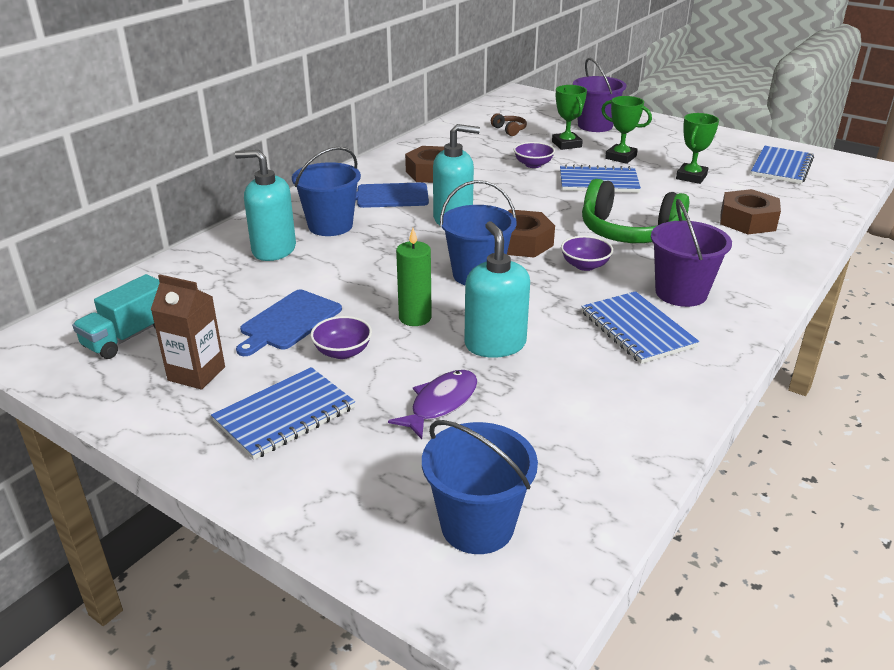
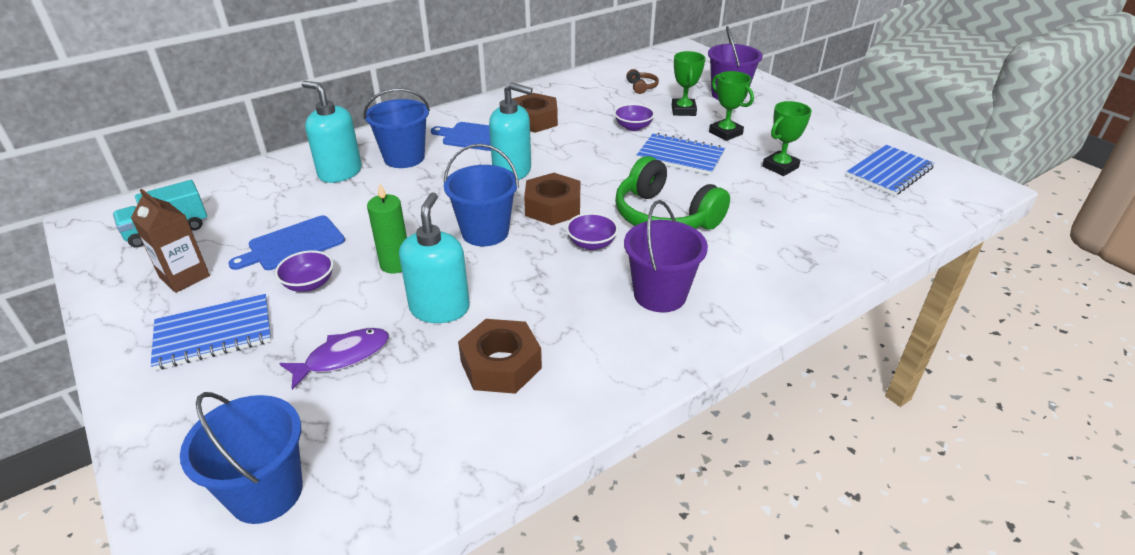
camera: 20 degrees right, 5 degrees up
(637, 329) = (582, 325): blue notebook -> none
(747, 221) = (799, 227): brown nut -> brown nut (501, 365)

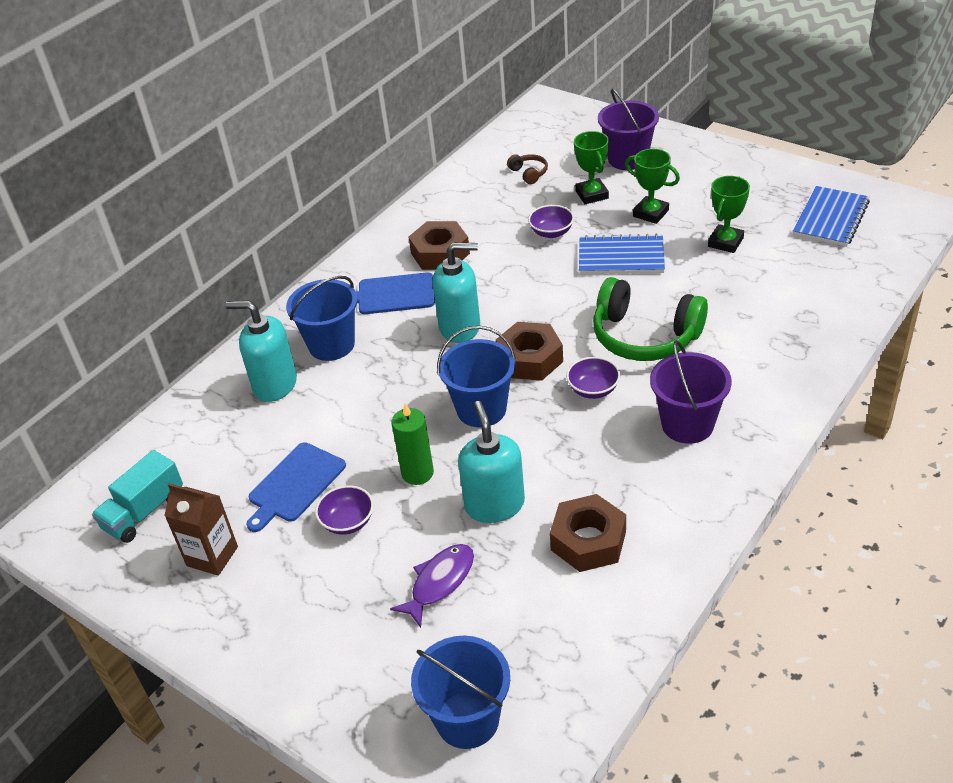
camera: 15 degrees left, 5 degrees up
(214, 334) = (296, 603): blue notebook -> none

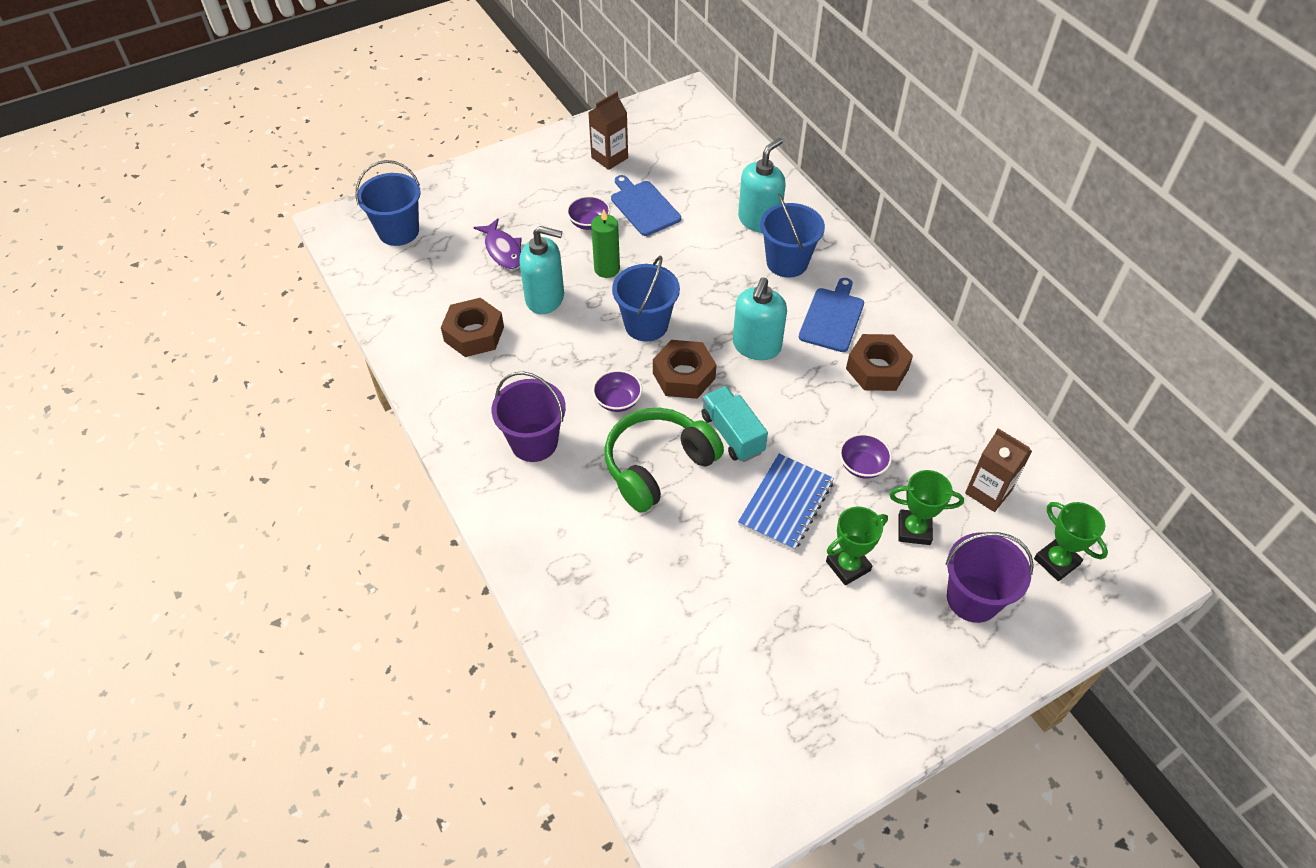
camera: 110 degrees right, 10 degrees up
(144, 512) = (672, 136): turquoise truck -> turquoise truck (732, 434)
(529, 173) = (988, 492): brown headphones -> brown carton
(725, 242) = (756, 606): green trophy -> green trophy (1056, 561)
(830, 218) = (737, 737): blue notebook -> none

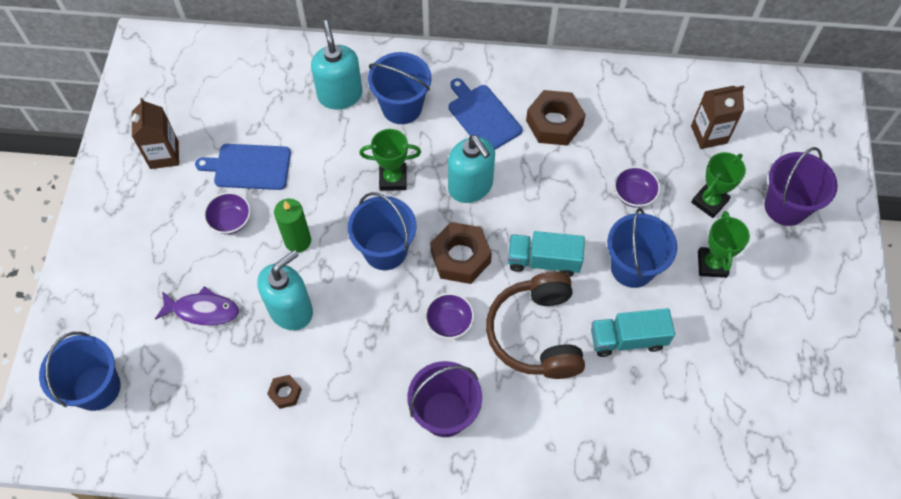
camera: 55 degrees left, 10 degrees up
(474, 334) = (285, 393): brown nut -> brown nut, size x0.50
(658, 466) = (536, 334): green headphones -> brown headphones
(710, 537) = (627, 339): none -> turquoise truck
(786, 503) = (632, 267): blue notebook -> blue bucket
(1056, 561) = (788, 137): green trophy -> green trophy (393, 179)

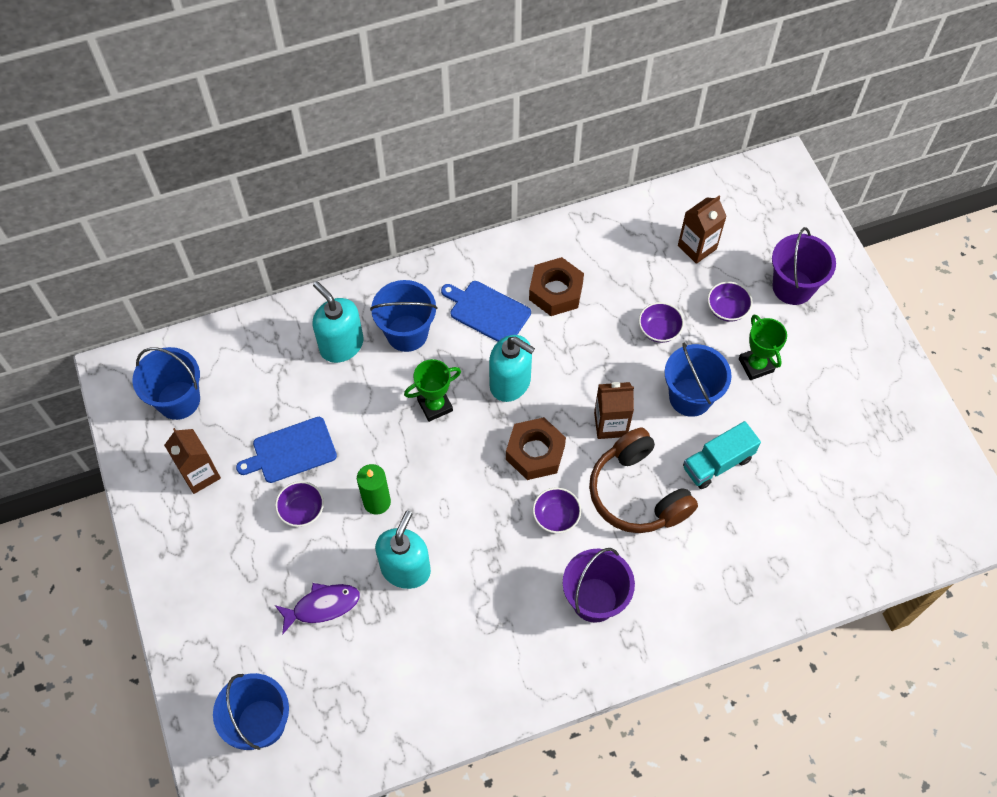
camera: 25 degrees left, 0 degrees up
(285, 393) = (442, 647): brown nut -> none
(385, 250) = (463, 475): blue bucket -> blue bucket (178, 400)
(543, 261) = (610, 424): turquoise truck -> brown carton
(709, 201) = (727, 309): green trophy -> purple bowl

